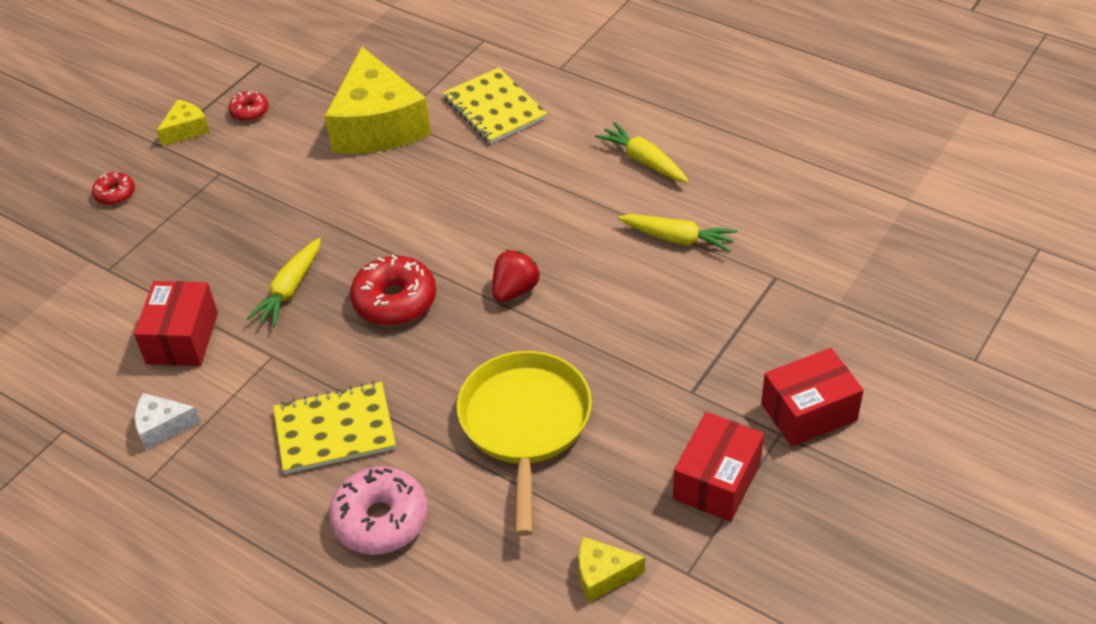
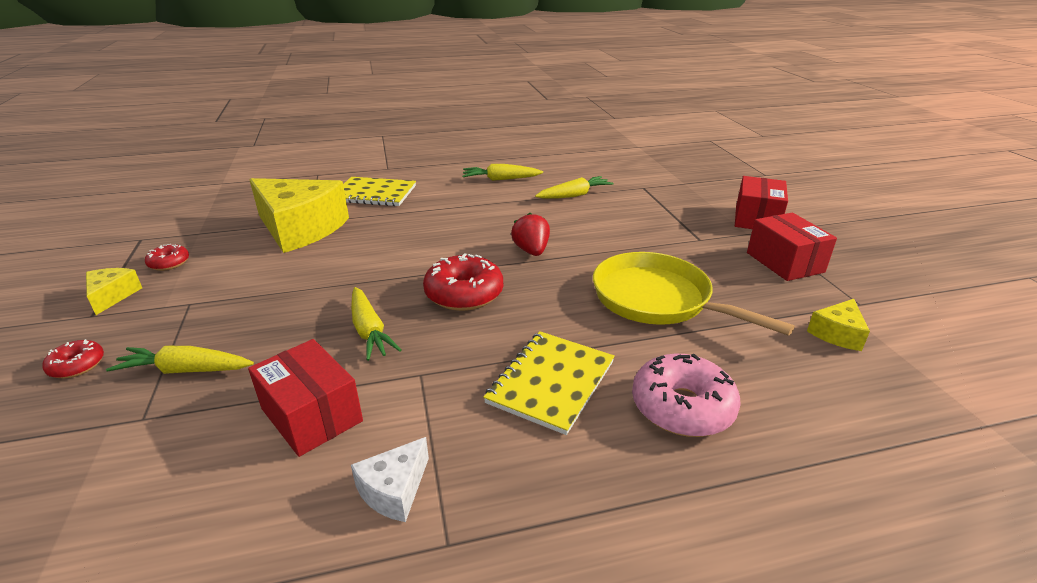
camera: 50 degrees left, 15 degrees down
(160, 243) = (186, 370): none -> yellow carrot

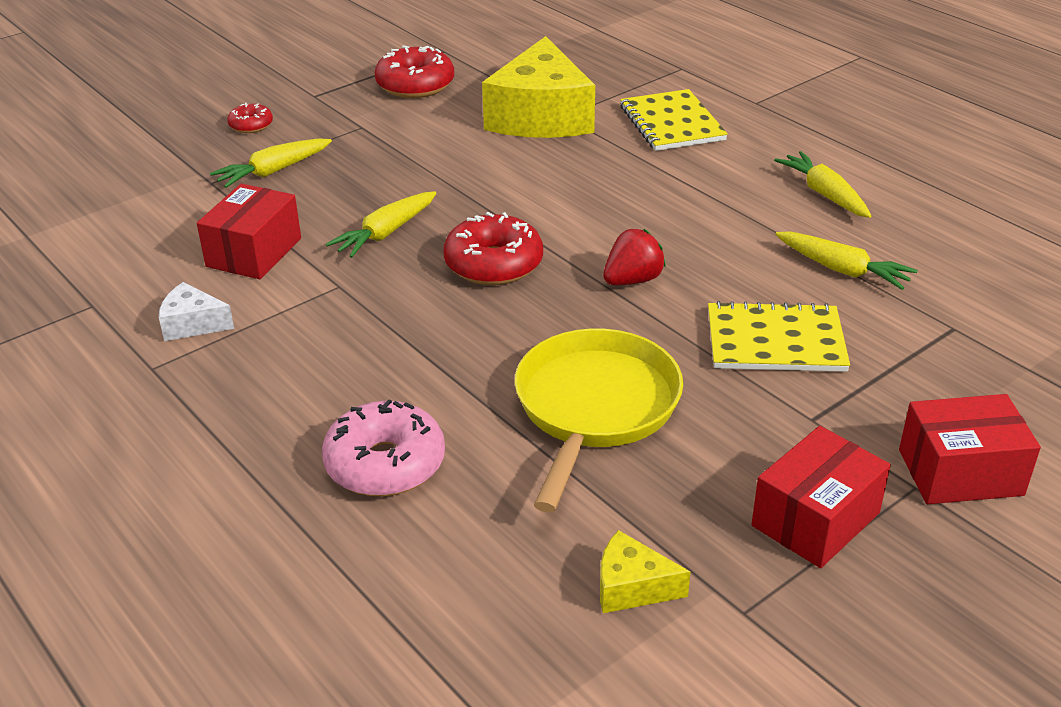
camera: 65 degrees right, 5 degrees up
(112, 296) = (346, 89): yellow cheese -> none
(169, 263) = (415, 85): red donut -> red donut, size x1.88
(186, 370) = (273, 171): yellow carrot -> yellow carrot turned 105 degrees counterclockwise
(551, 382) = (374, 366): yellow notebook -> yellow notebook (775, 341)

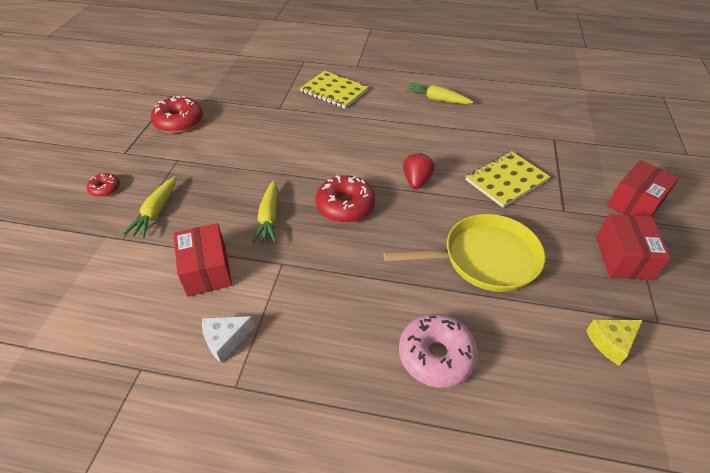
camera: 40 degrees left, 10 degrees up
(541, 116) = (268, 113): yellow cheese -> none
(594, 408) = (484, 259): yellow pan -> yellow pan turned 105 degrees clockwise
(842, 270) = (487, 132): yellow carrot -> none

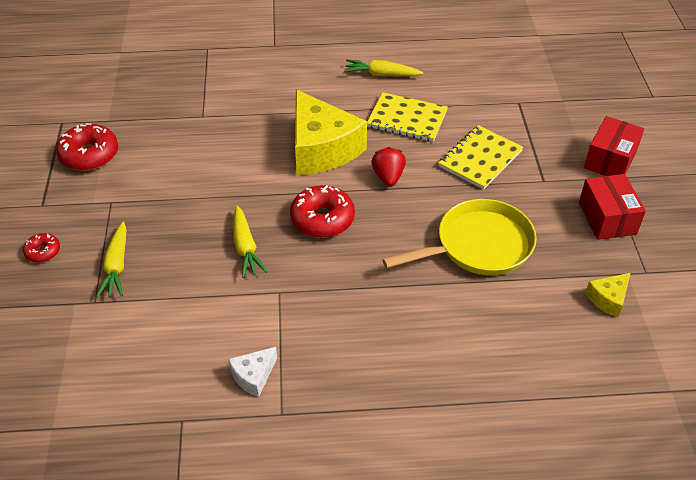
camera: 15 degrees left, 0 degrees up
(207, 270) = (203, 315): red box -> none
(334, 91) = (259, 83): yellow notebook -> yellow notebook (407, 119)
(366, 148) = (322, 148): none -> yellow cheese
(436, 356) = (457, 345): pink donut -> none

